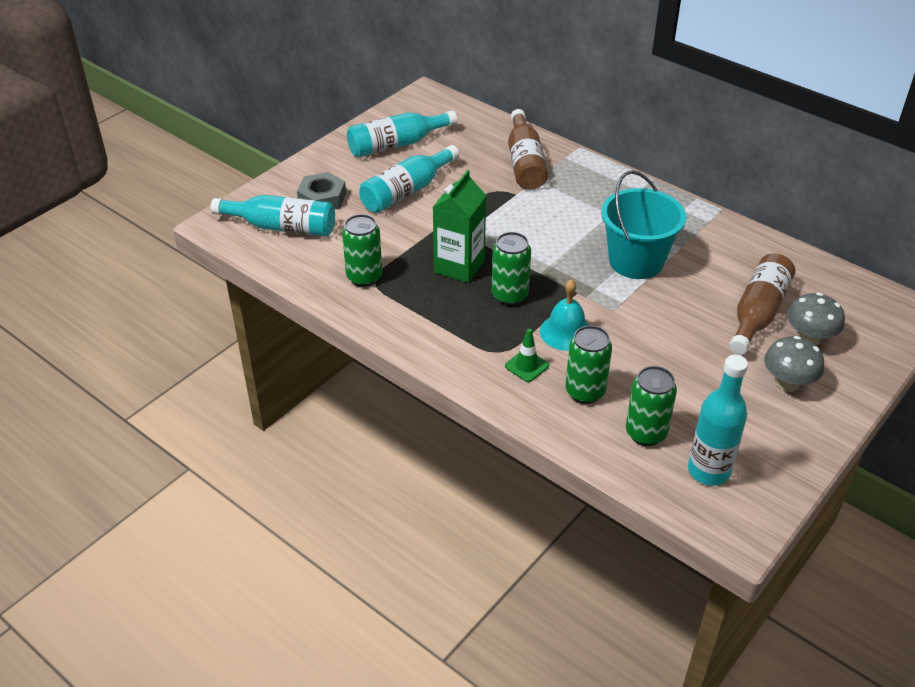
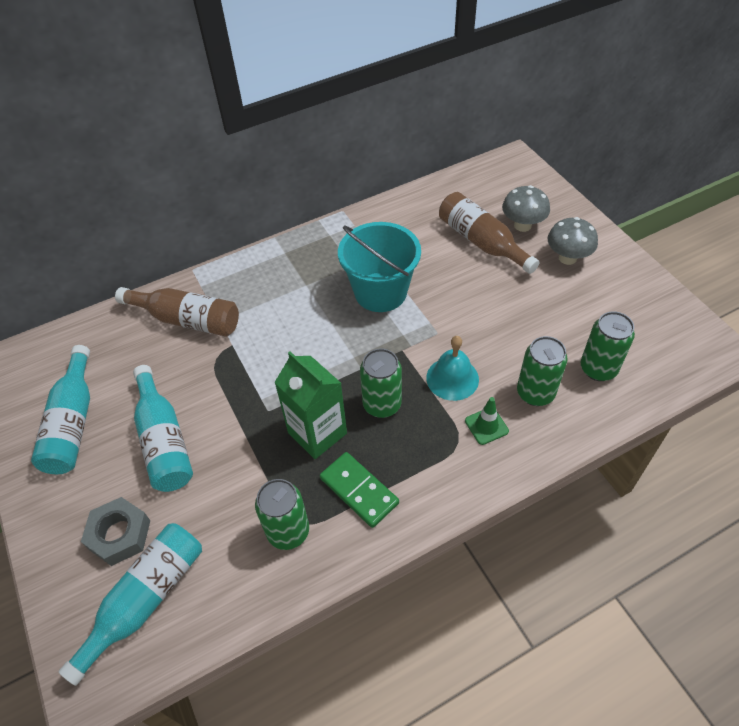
camera: 65 degrees left, 10 degrees up
(419, 305) = (359, 490): none -> green domino
(708, 471) = (650, 344): turquoise bottle -> none

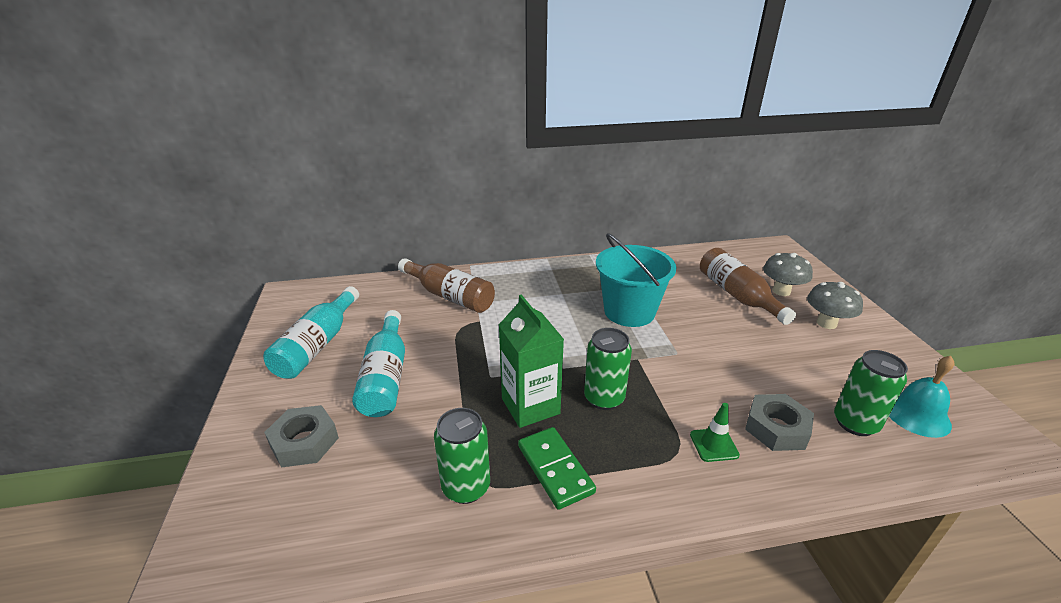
camera: 15 degrees right, 20 degrees down
(146, 599) = (294, 509): turquoise bottle -> none
(452, 378) = (684, 393): turquoise bell -> turquoise bell (917, 415)
(535, 393) = (776, 428): green can -> grey nut

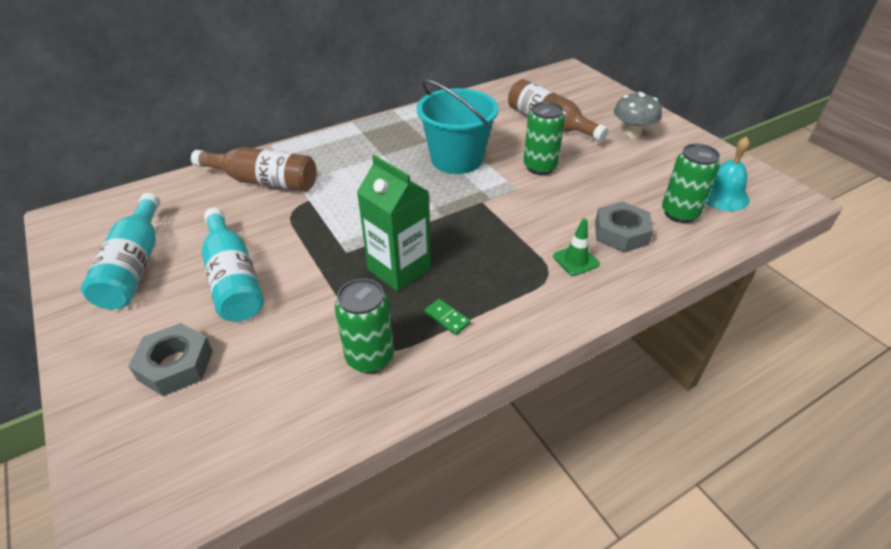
camera: 20 degrees left, 10 degrees up
(555, 469) = (447, 318): green domino -> green domino, size x0.52
(604, 398) = (465, 245): green can -> green can (540, 167)
(781, 291) = (585, 112): grey mushroom -> none

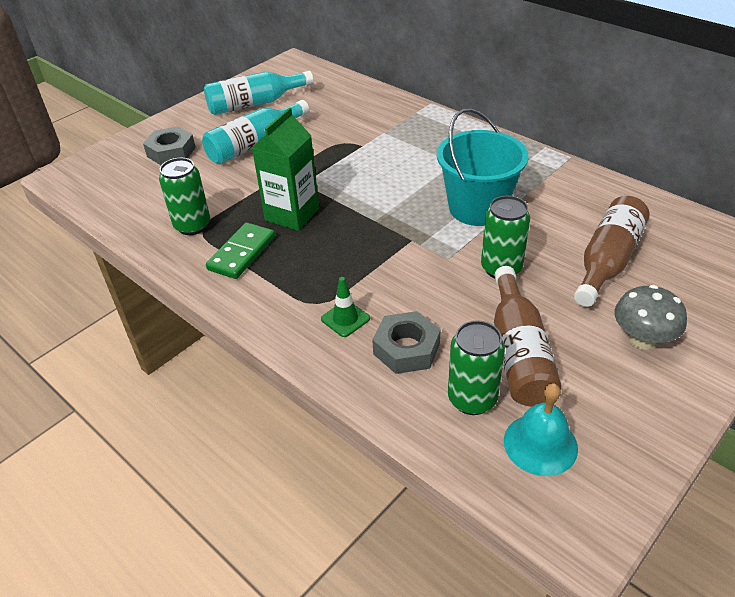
camera: 75 degrees right, 0 degrees up
(263, 181) = (375, 117): brown bottle -> brown bottle (519, 352)
(447, 318) = (242, 253): green domino -> green domino, size x1.91

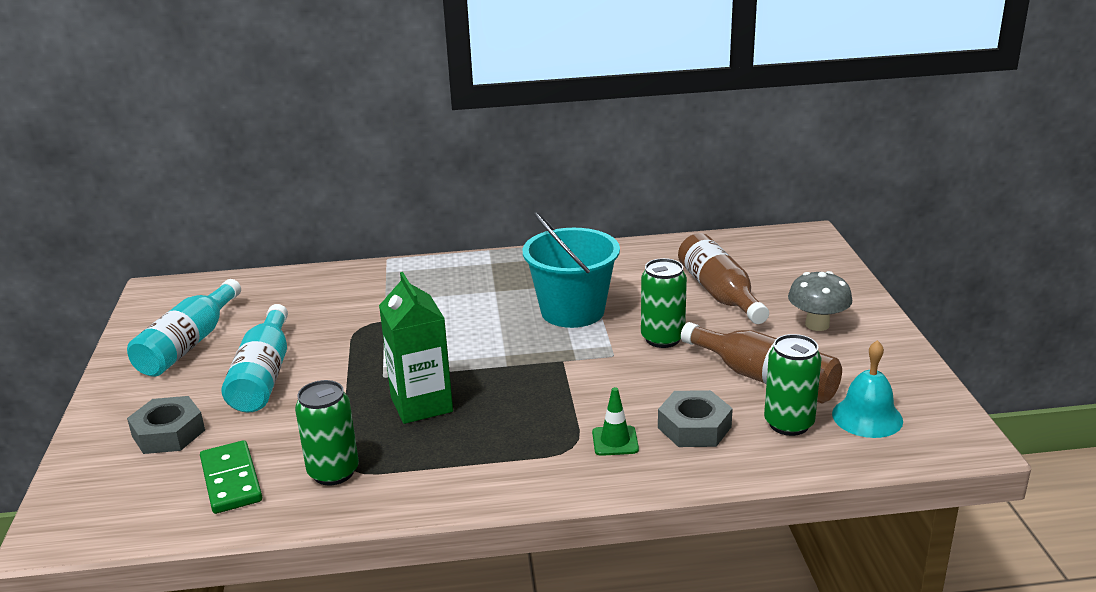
camera: 50 degrees left, 15 degrees down
(242, 253) = (432, 459): green domino -> green domino (231, 480)

